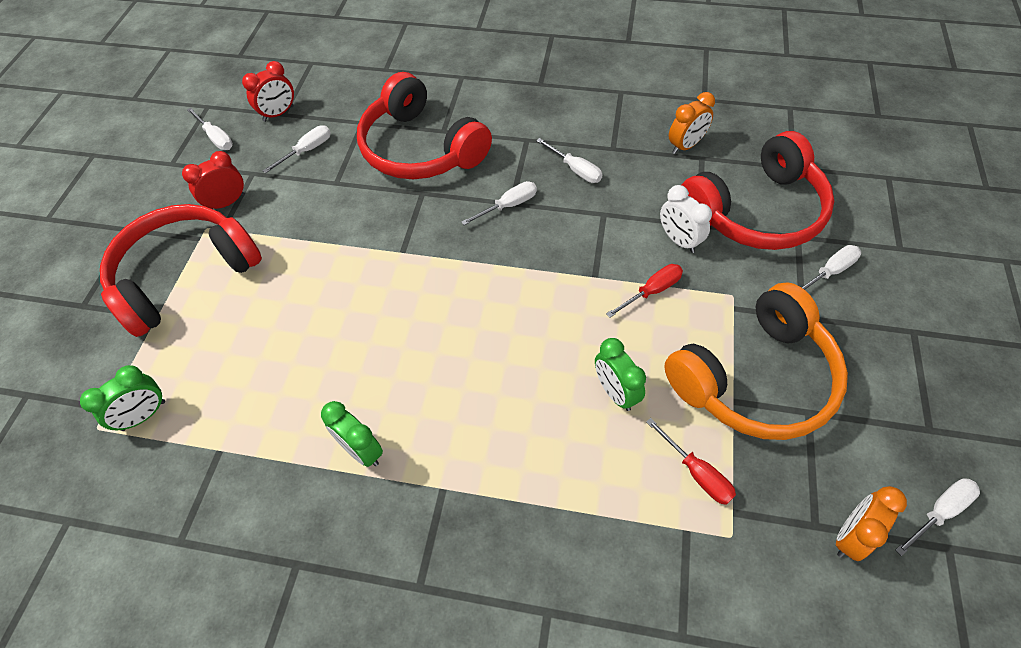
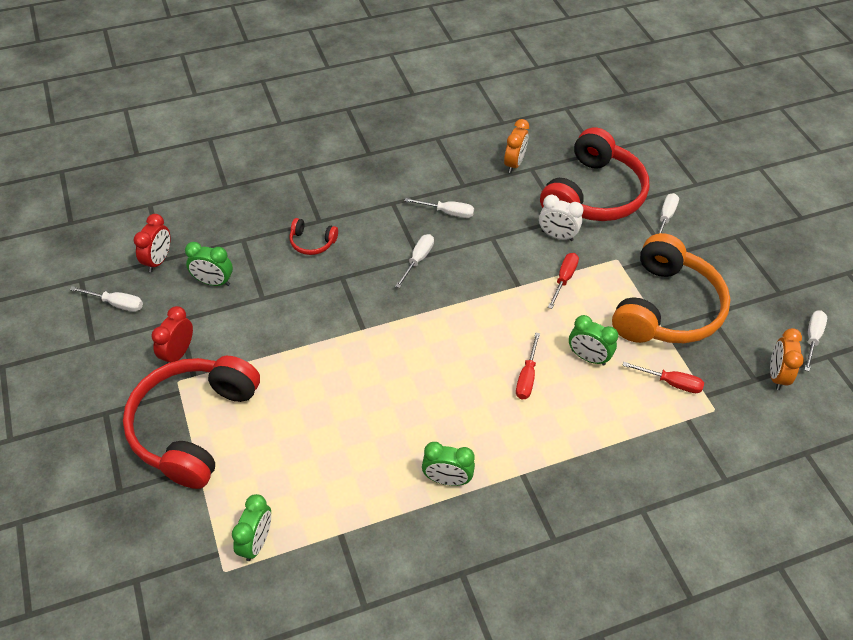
camera: 35 degrees left, 5 degrees down
(307, 151) = (213, 282): white screwdriver -> green clock
(420, 148) = (312, 242): red headphones -> red headphones, size x0.41
(529, 381) = (527, 377): none -> red screwdriver

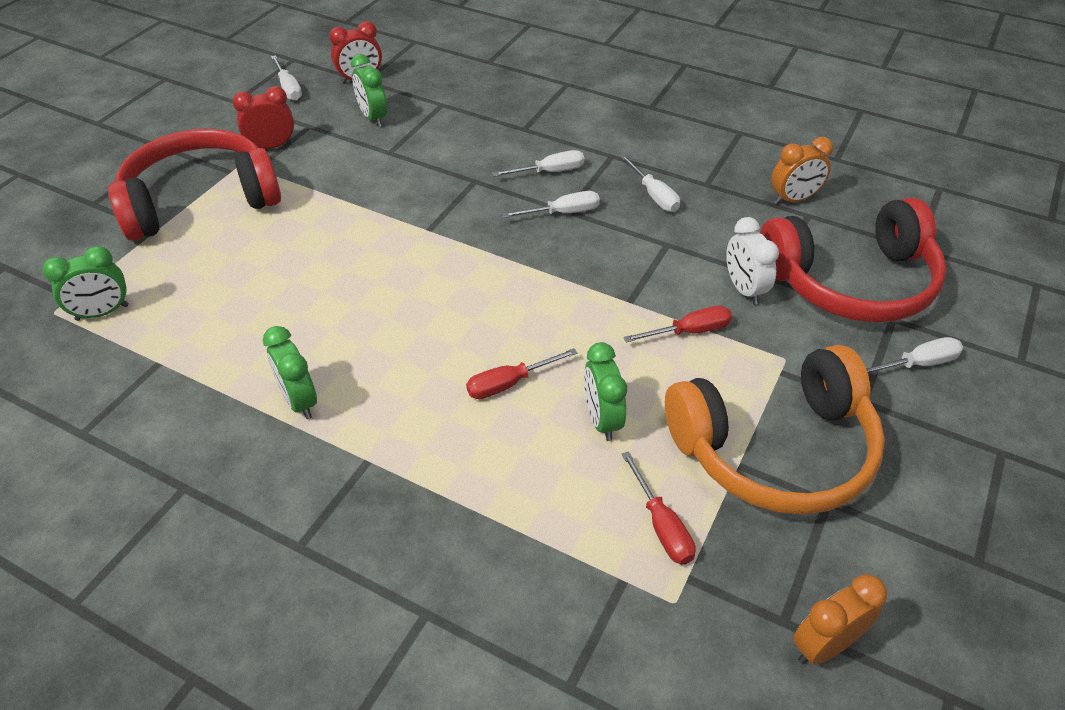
camera: 50 degrees right, 5 degrees down
(312, 242) = (492, 140): red headphones -> none
(812, 338) = (952, 654): white screwdriver -> white screwdriver (549, 172)

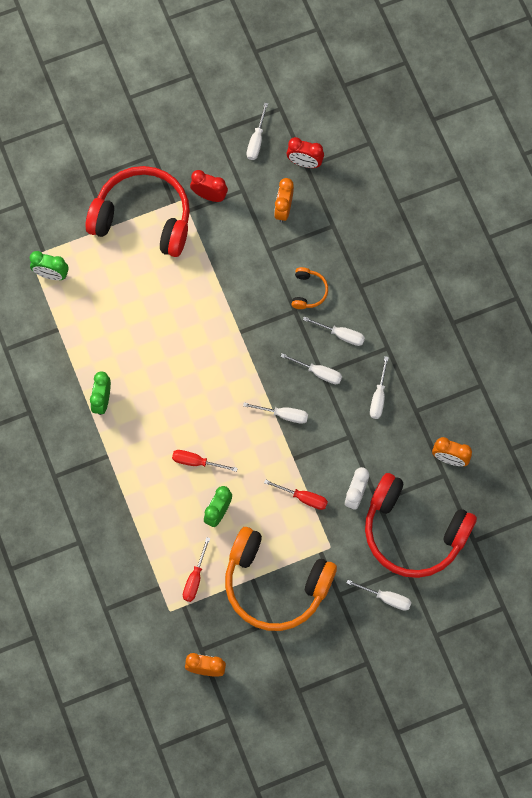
camera: 40 degrees right, 25 degrees up
(373, 118) = (283, 209): green clock -> orange clock
(472, 159) = (308, 291): none -> orange headphones
(567, 270) = (283, 415): none -> white screwdriver

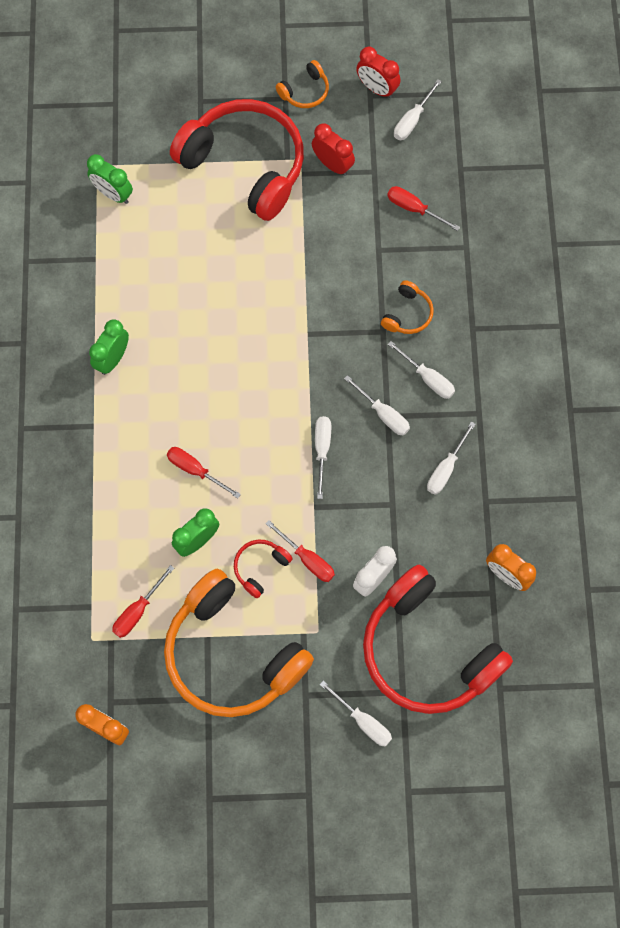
camera: 20 degrees right, 0 degrees up
(166, 145) = (305, 91): none -> orange headphones
(271, 516) = (260, 567): none -> red headphones
(283, 209) = (414, 209): orange clock -> red screwdriver
(283, 415) = (322, 450): white screwdriver -> white screwdriver turned 120 degrees counterclockwise
(304, 163) = (460, 163): red clock -> red clock (377, 89)

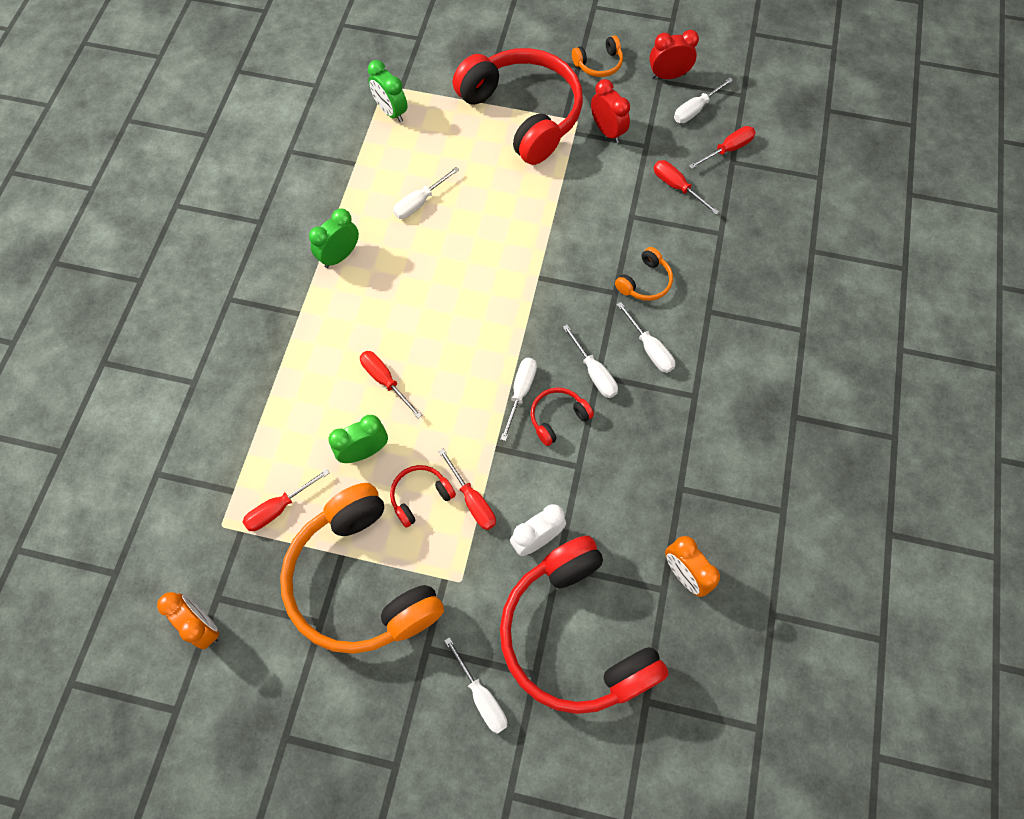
camera: 15 degrees right, 5 degrees down
(362, 465) = (558, 418): none -> red headphones
(377, 89) = (668, 76): red clock -> red clock turned 120 degrees clockwise
(446, 468) = (646, 443): white screwdriver -> white screwdriver (420, 202)
(453, 157) = (727, 149): none -> red screwdriver

